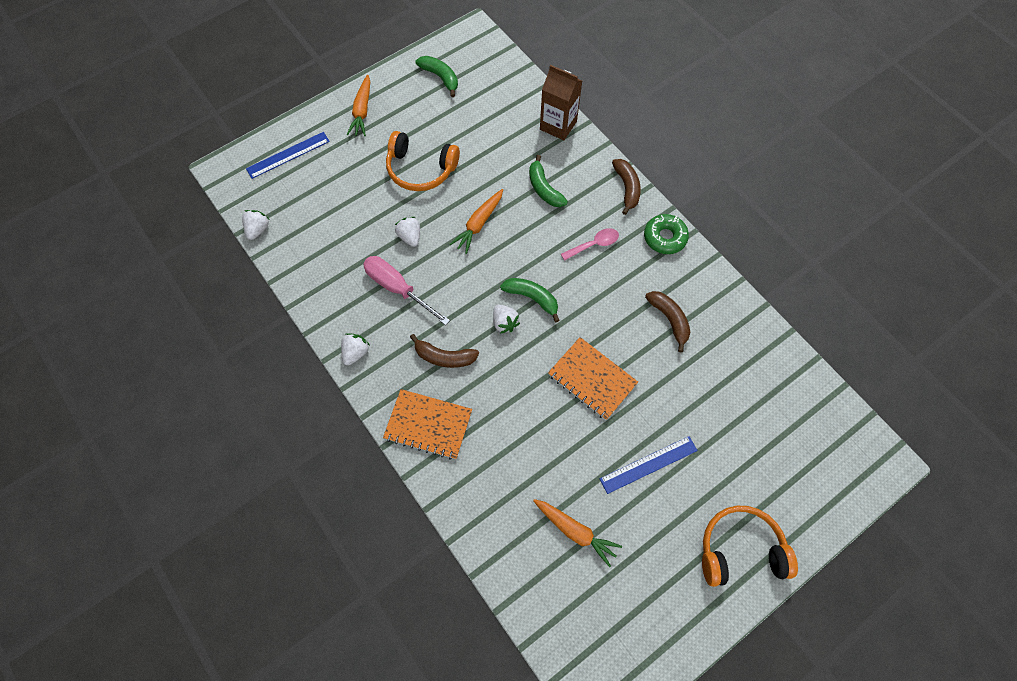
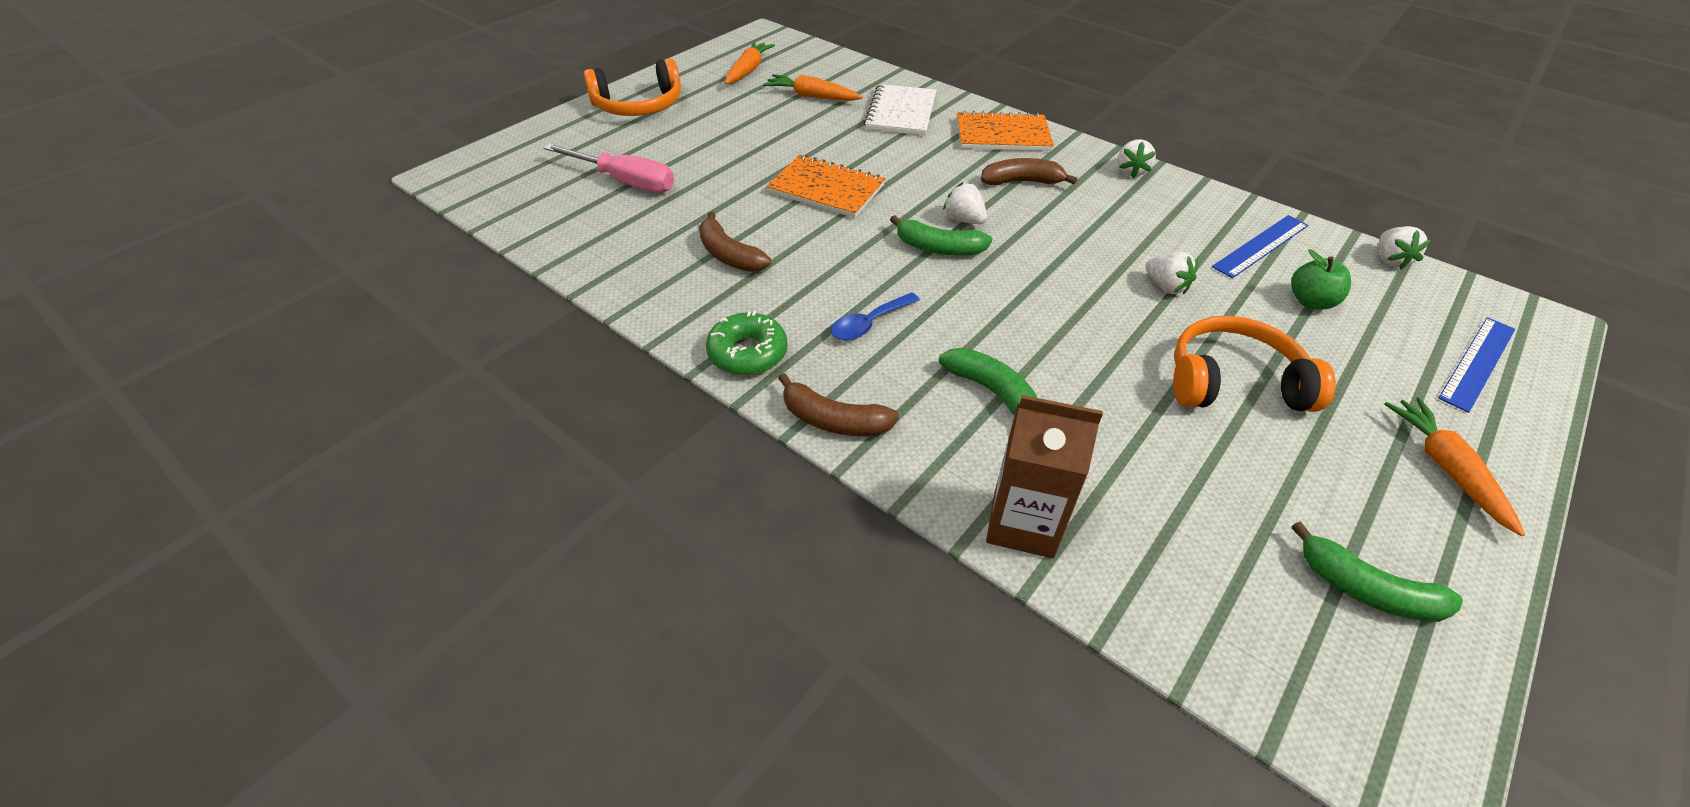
camera: 165 degrees right, 20 degrees down
(336, 209) = (1310, 301): none -> green apple
(398, 288) = (1132, 230): pink screwdriver -> pink screwdriver (625, 181)
(479, 224) = (1072, 320): orange carrot -> orange carrot (748, 70)
(501, 482) = (901, 112): none -> white notebook
(594, 244) = (869, 324): pink spoon -> blue spoon
(627, 188) = (833, 420): brown banana -> brown banana turned 45 degrees counterclockwise
(648, 464) = (742, 140): blue ruler -> blue ruler (1261, 246)

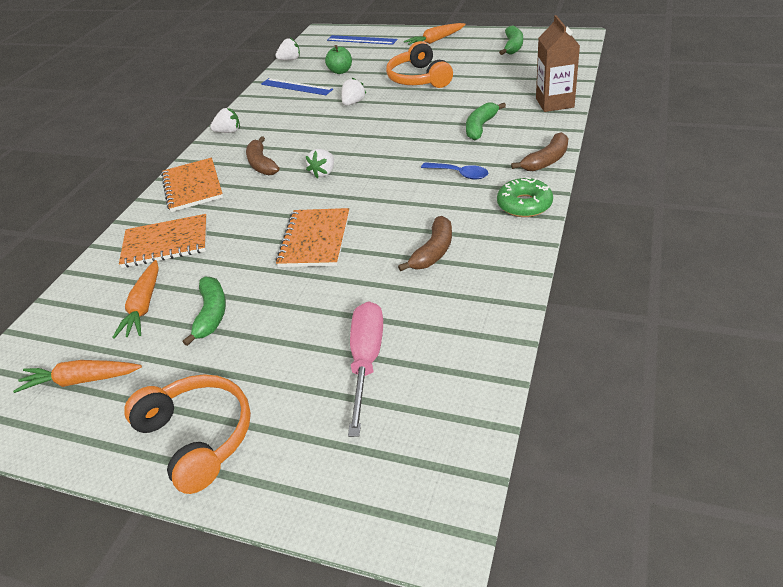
camera: 105 degrees left, 5 degrees down
(833, 420) = (546, 160): brown banana -> brown banana turned 45 degrees clockwise
(901, 112) = (166, 243): white notebook -> orange notebook
(938, 248) = (363, 173): green banana -> green banana (211, 314)

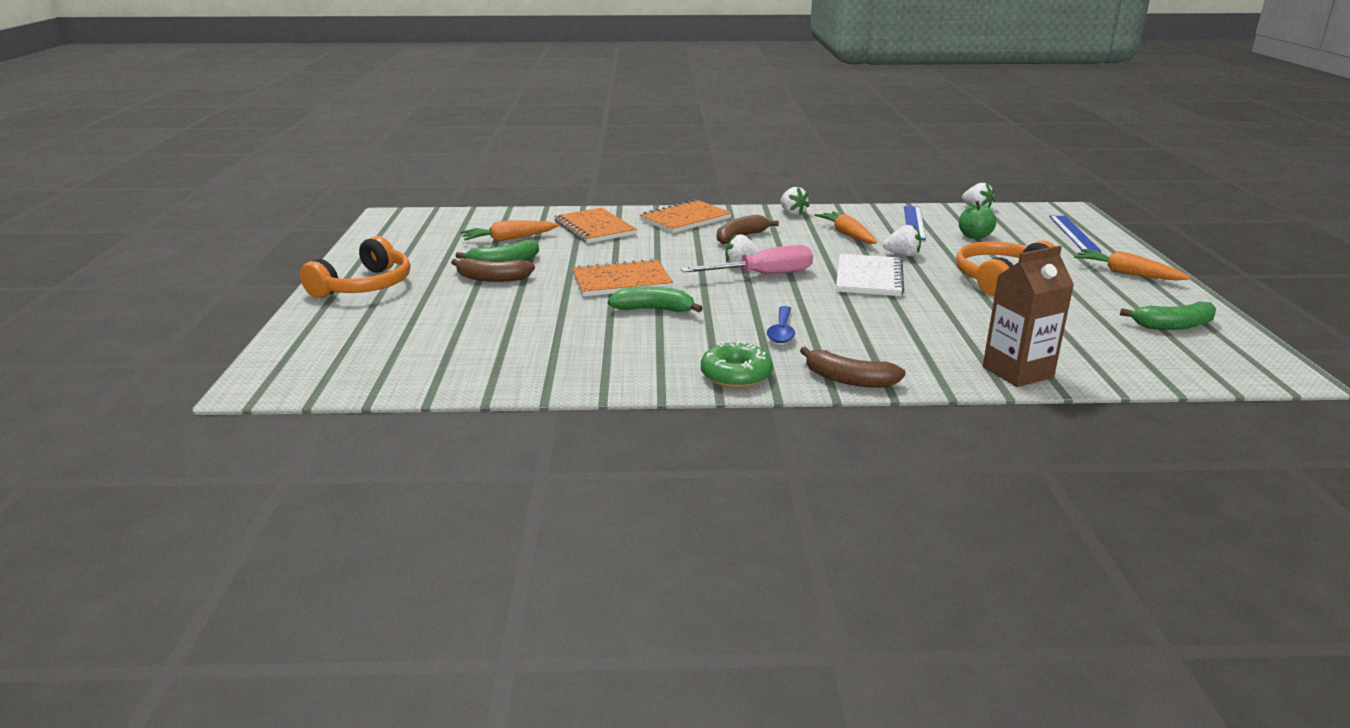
camera: 65 degrees right, 15 degrees down
(81, 380) = (423, 239): orange carrot -> orange carrot (847, 235)
(366, 361) = (451, 330): pink screwdriver -> pink screwdriver (763, 275)
(386, 123) = (868, 278): none -> white notebook
(433, 251) = (622, 337): brown banana -> brown banana (492, 278)
(480, 127) = (904, 330): green banana -> green banana (654, 309)

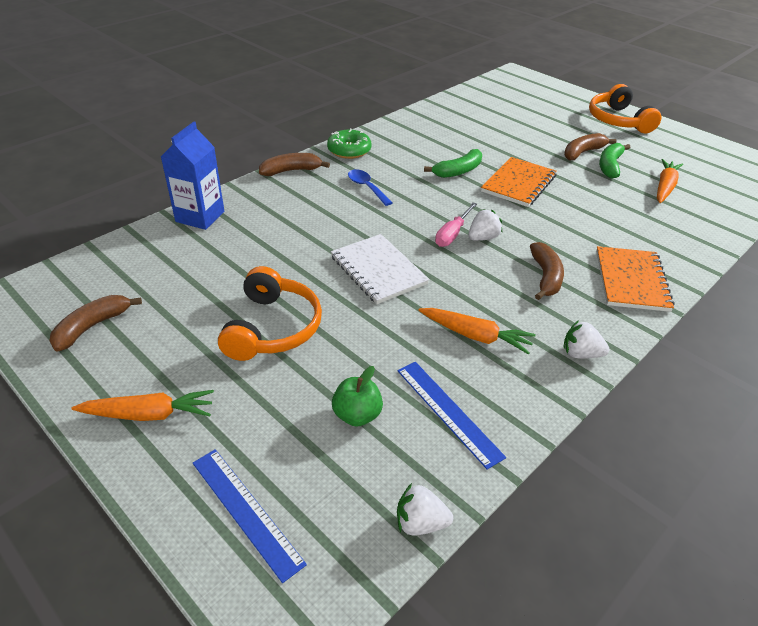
camera: 135 degrees right, 15 degrees up
(594, 228) = (654, 228): orange notebook -> none
(763, 275) = (452, 234): pink screwdriver -> pink screwdriver, size x0.66
(902, 255) = (389, 325): white strawberry -> none
(1017, 372) = (200, 216): brown carton -> blue carton
(1173, 325) = (92, 326): green banana -> brown banana

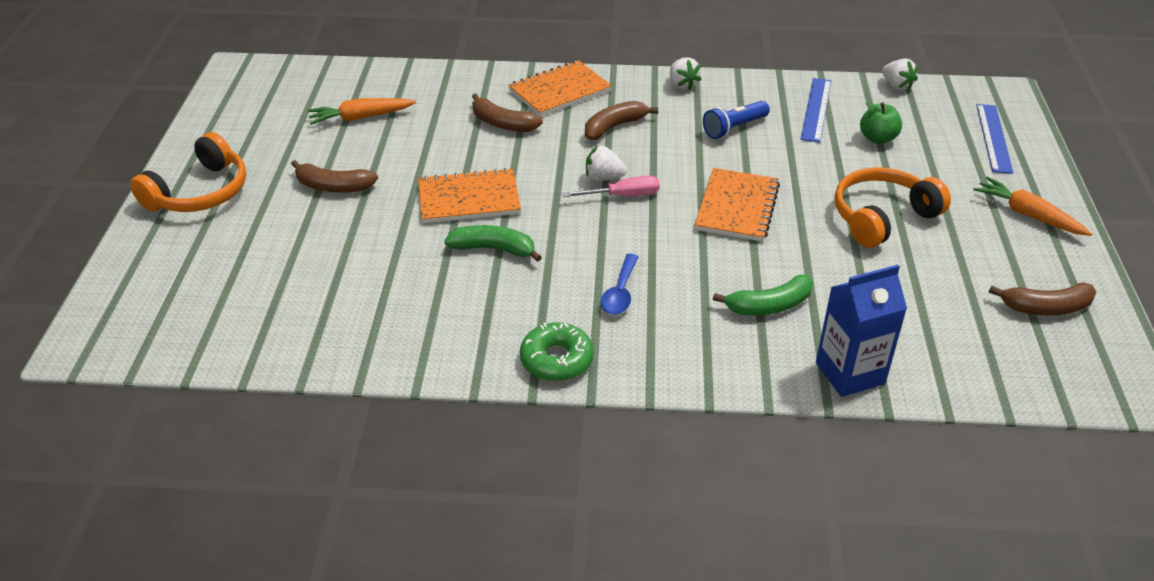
camera: 130 degrees left, 0 degrees up
(291, 171) = (670, 374): brown banana -> brown banana (502, 123)
(378, 270) = (736, 207): white notebook -> orange notebook
(475, 336) = (734, 128): orange carrot -> blue flashlight
(610, 166) = (348, 160): green banana -> green banana (769, 306)

